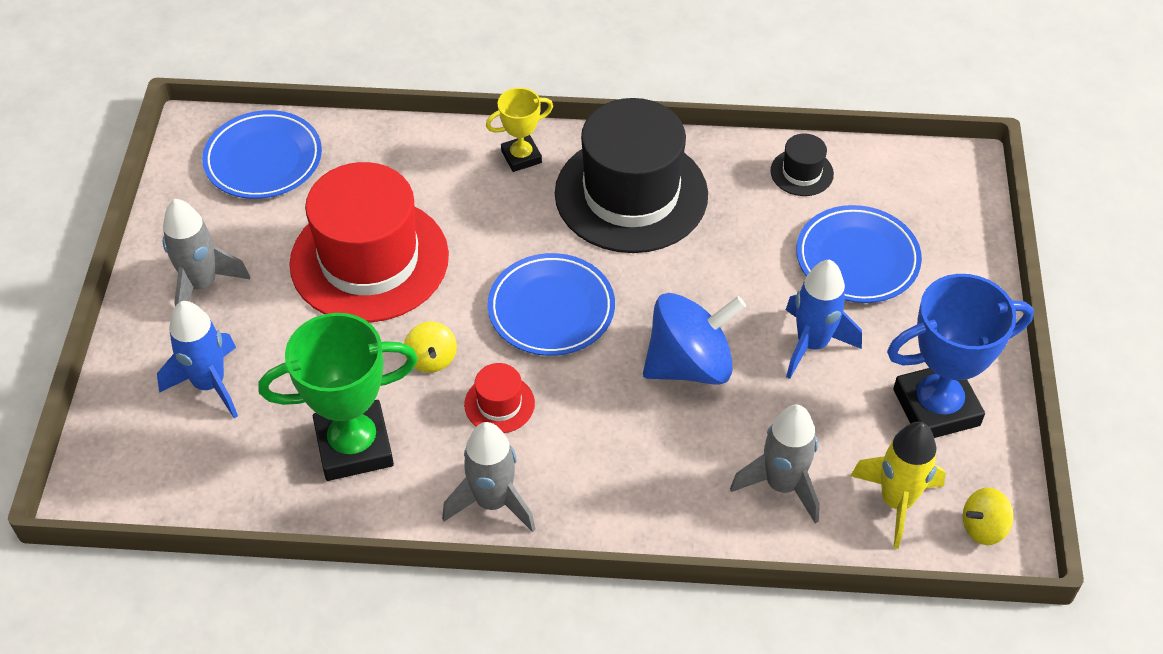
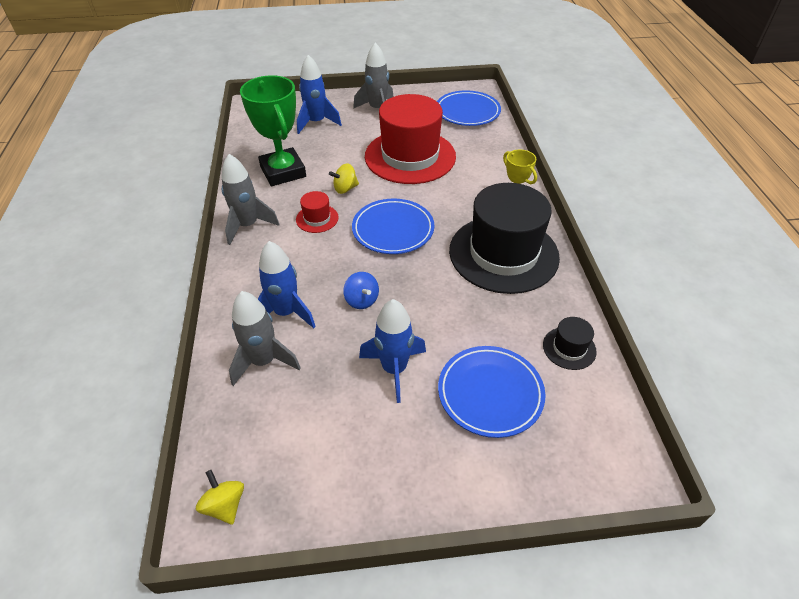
camera: 80 degrees right, 5 degrees down
(690, 364) = (361, 300): blue spinning top -> blue spinning top, size x0.49
(698, 456) = (286, 313): none -> blue rocket
(896, 501) = (250, 437): yellow rocket -> none
(936, 407) = (345, 462): blue trophy -> none

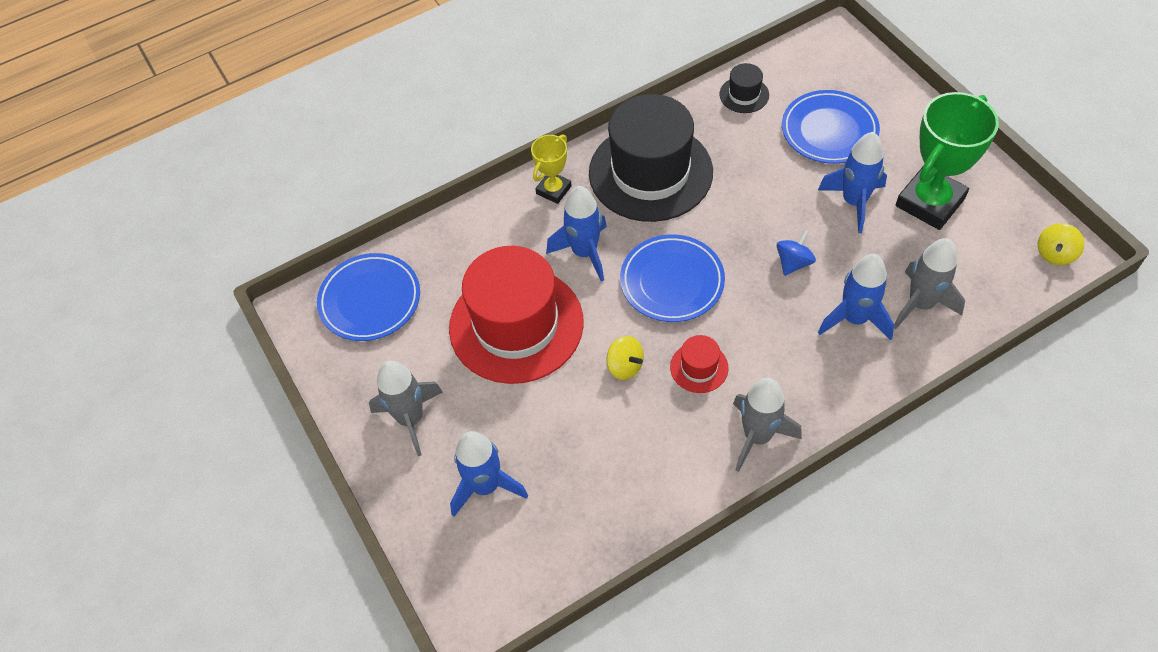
camera: 110 degrees left, 10 degrees up
(283, 172) = (630, 461): green trophy -> green trophy (929, 202)
(447, 198) = (584, 252): none -> blue rocket

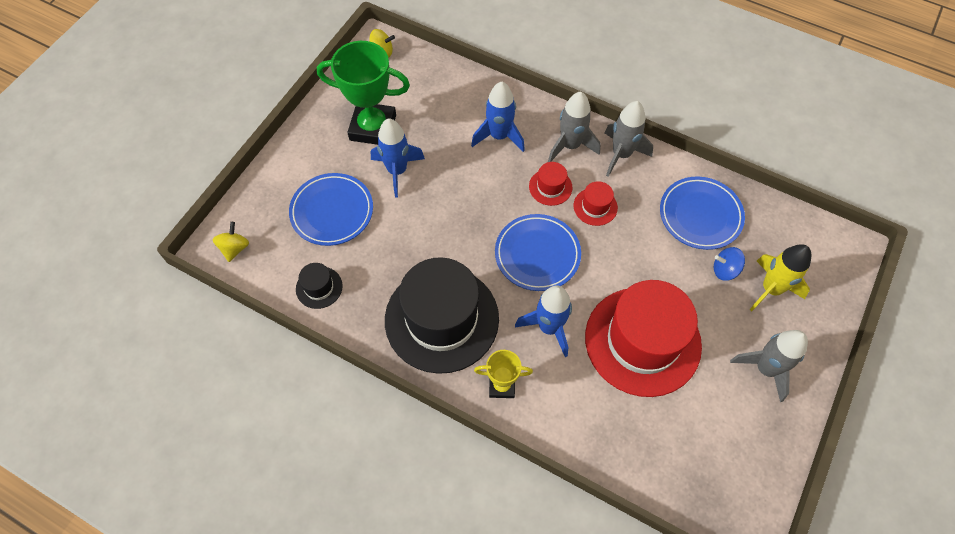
camera: 125 degrees left, 5 degrees up
(370, 300) = (698, 470): blue plate -> blue plate (700, 215)
(485, 486) = (771, 289): blue rocket -> yellow rocket
(625, 366) = (625, 251): yellow spinning top -> yellow spinning top (235, 248)
(751, 336) = (550, 187): none -> red hat
(793, 262) = (473, 187): blue spinning top -> blue spinning top (725, 270)
(920, 304) = (465, 106): grey rocket -> grey rocket (570, 146)

